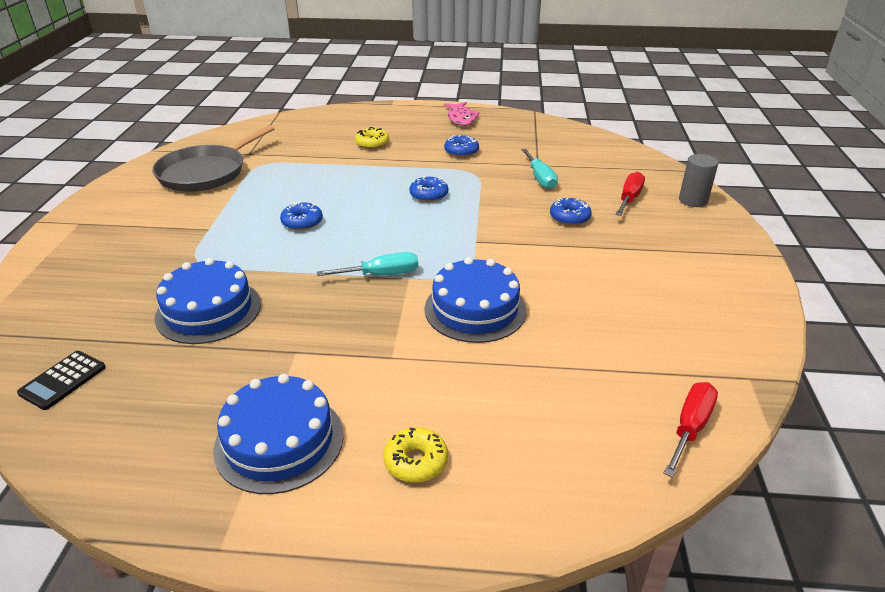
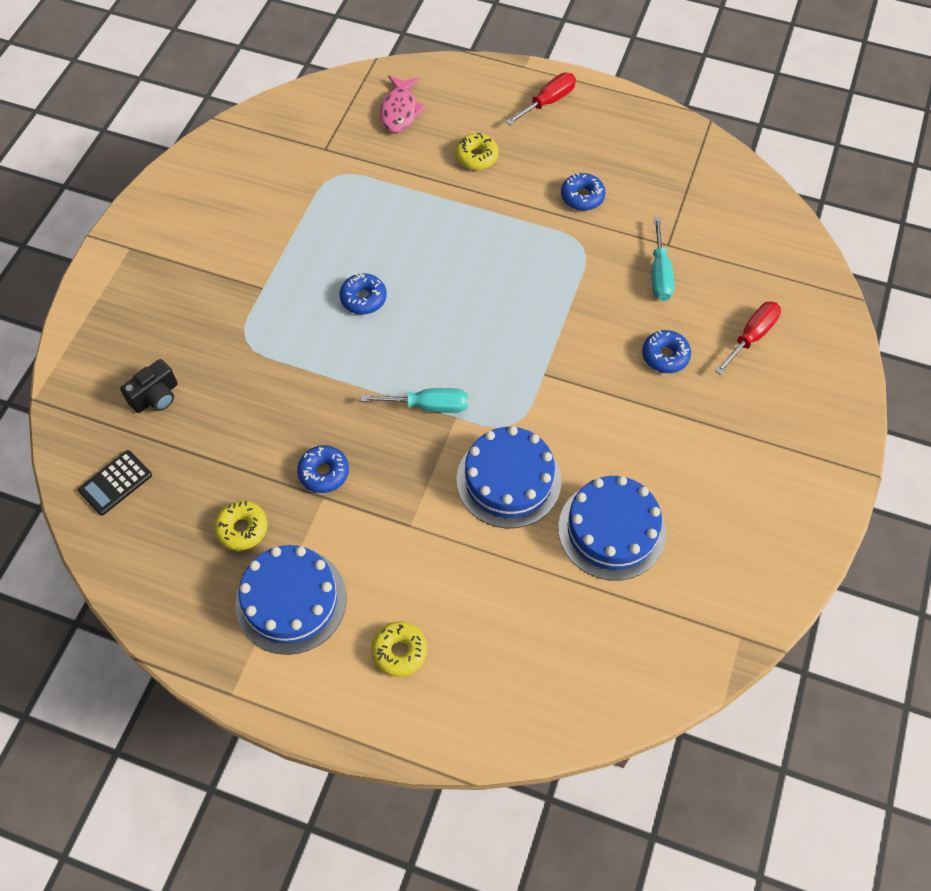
camera: 15 degrees right, 25 degrees up
(108, 310) = (156, 397): none -> black camera
(206, 172) = (270, 179): grey pan -> none
(208, 310) = (249, 420): blue cake -> blue cake (611, 530)
(212, 391) = (242, 528): none -> yellow donut
(429, 195) = (516, 278): blue donut -> blue donut (324, 472)
(461, 119) = (605, 121): pink fish -> pink fish (400, 111)
(690, 427) = (652, 678): red screwdriver -> red screwdriver (548, 102)
(693, 200) = (827, 357): grey cylinder -> none

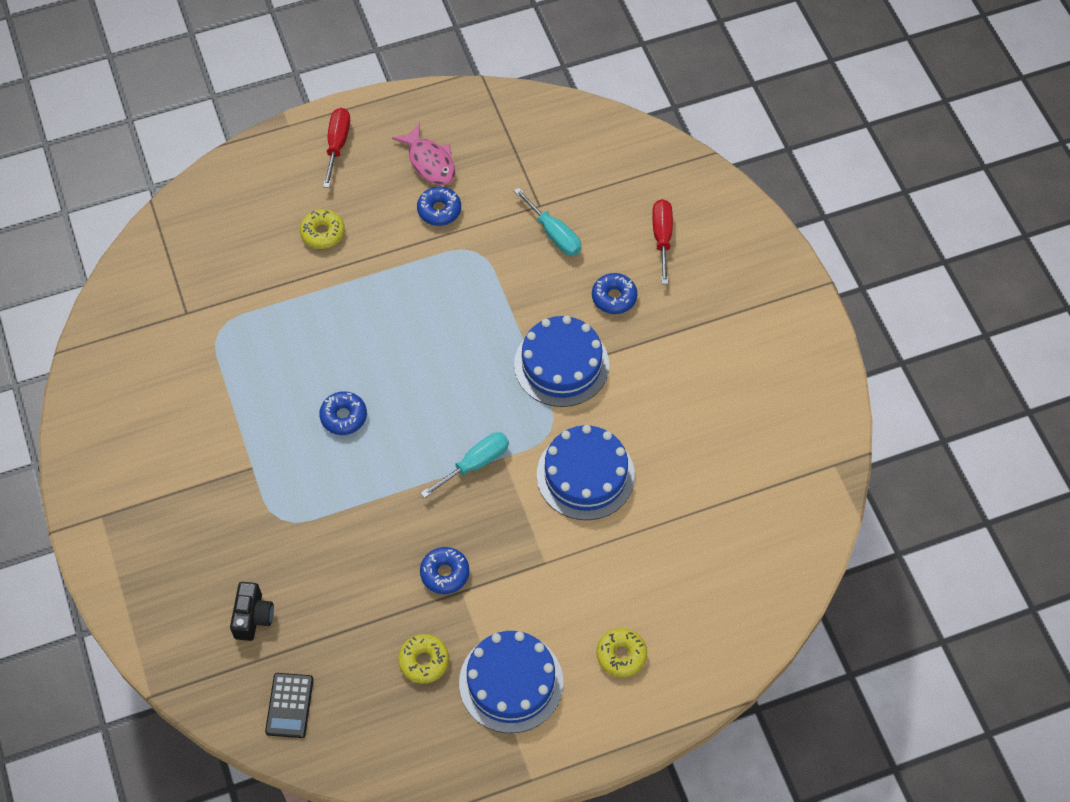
camera: 40 degrees left, 0 degrees up
(400, 111) = (219, 235): pink fish -> pink fish (430, 162)
(611, 530) = (689, 456): blue cake -> blue cake (561, 364)

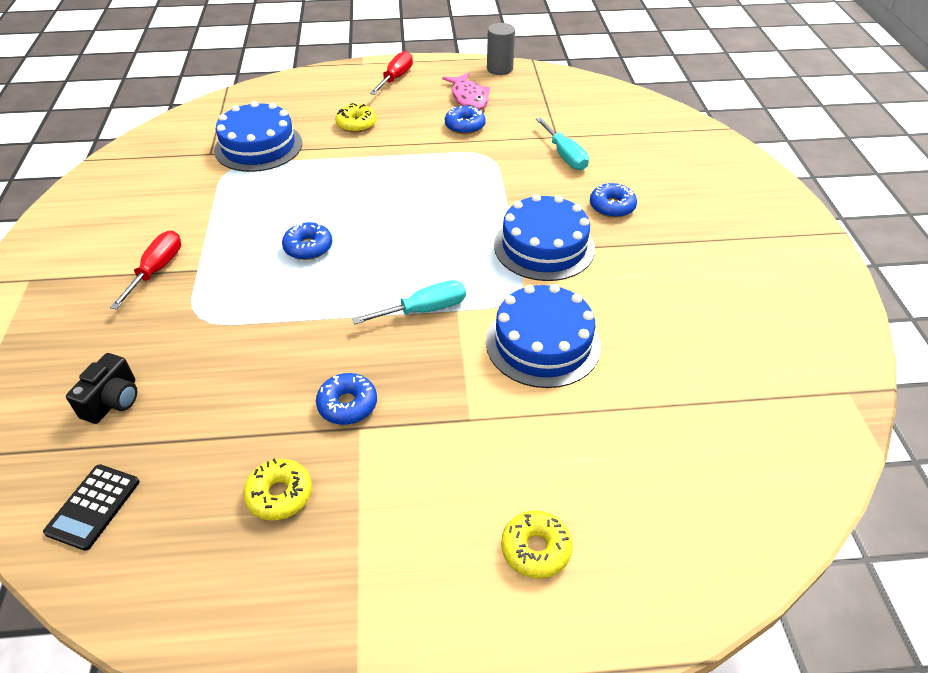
camera: 15 degrees right, 15 degrees down
(450, 102) = (499, 69): none -> grey cylinder
(511, 682) = (378, 548): blue cake -> blue cake (258, 146)
(662, 238) = (669, 173): red screwdriver -> red screwdriver (157, 270)

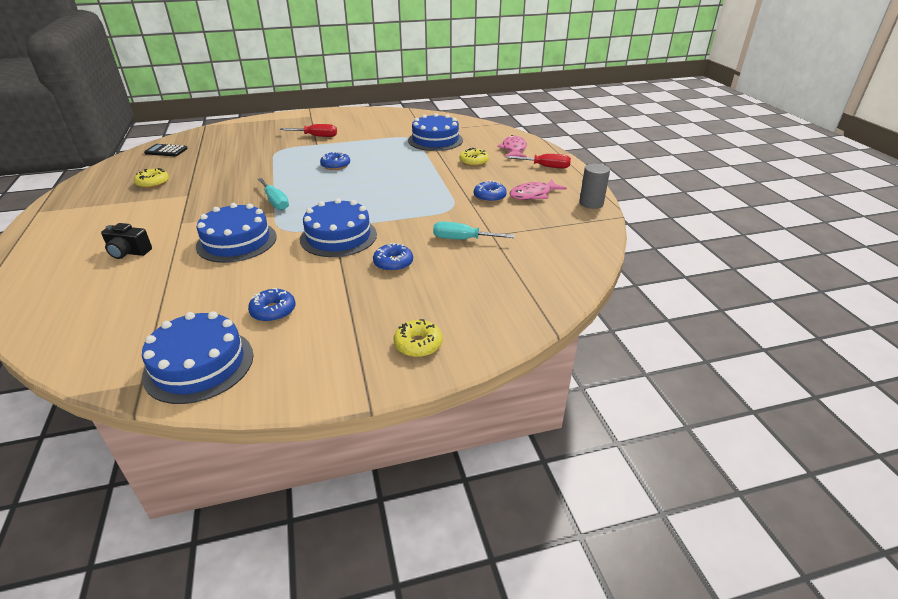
camera: 80 degrees right, 10 degrees down
(113, 401) = (225, 144): black camera -> black camera (128, 252)
(330, 90) = (514, 149): none -> pink fish
(347, 405) = (204, 190): blue donut -> blue donut (273, 311)
(535, 549) = (81, 247): yellow donut -> yellow donut (418, 344)
(565, 156) = (462, 239): turquoise screwdriver -> turquoise screwdriver turned 45 degrees clockwise
(811, 348) = (199, 365): none -> blue cake

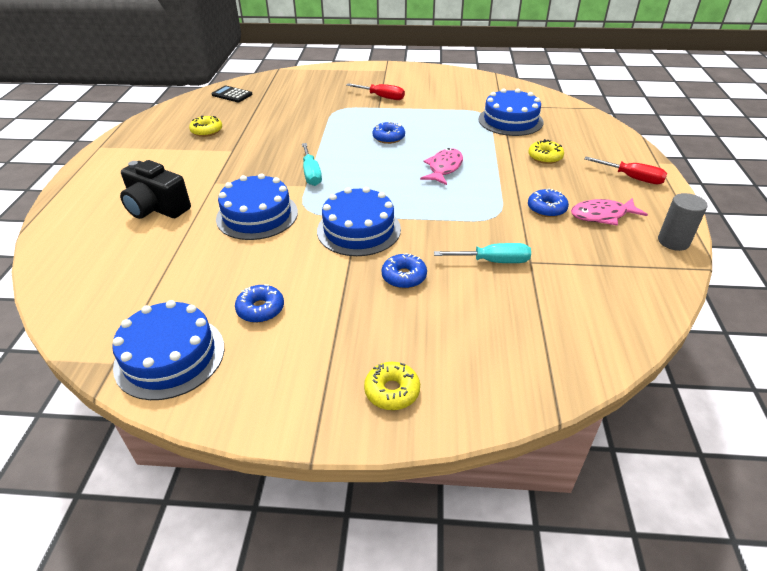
camera: 20 degrees right, 5 degrees up
(128, 252) = (157, 208): black camera -> black camera, size x1.59
(462, 239) = (493, 261): turquoise screwdriver -> turquoise screwdriver turned 150 degrees clockwise
(514, 149) = (600, 147): pink fish -> pink fish (444, 168)

